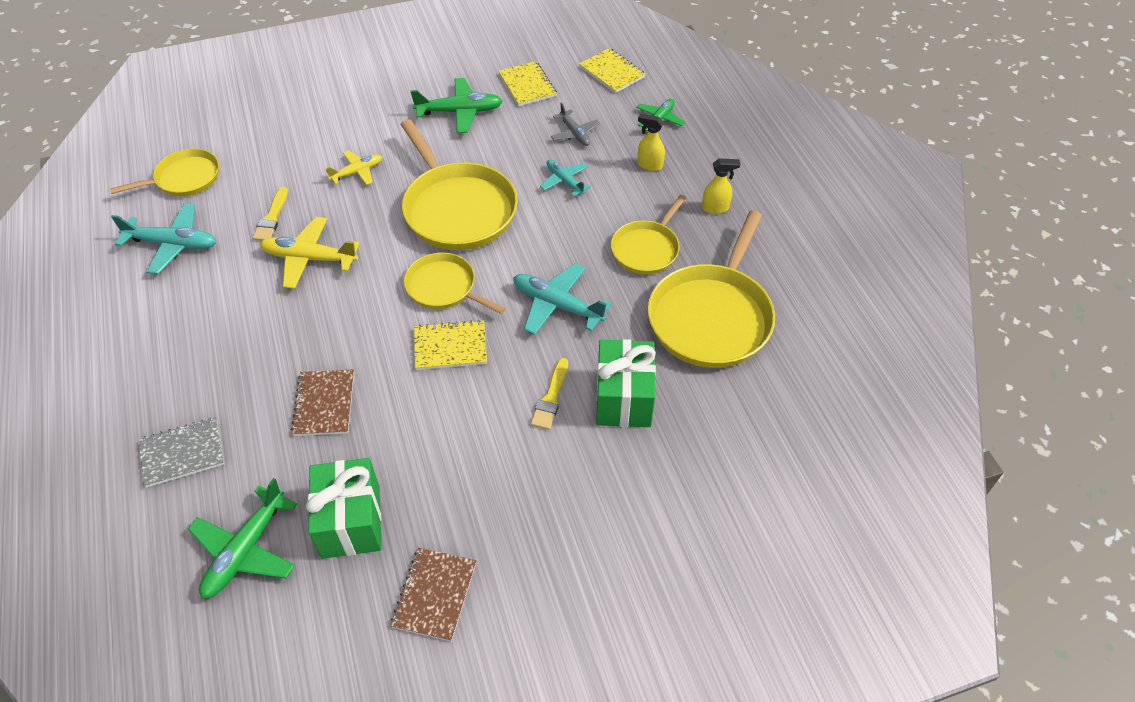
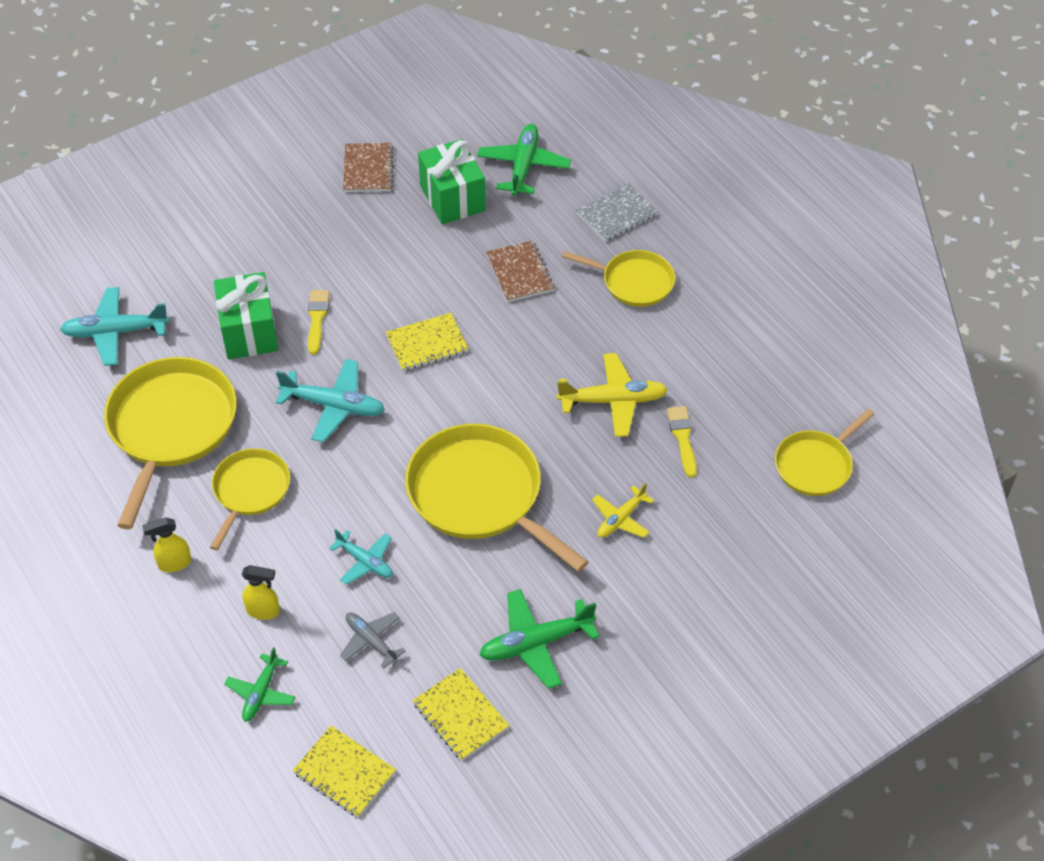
camera: 165 degrees right, 0 degrees up
(173, 244) = (766, 386): turquoise plane -> turquoise plane (115, 332)
(444, 287) = (457, 400): yellow pan -> yellow pan (634, 282)

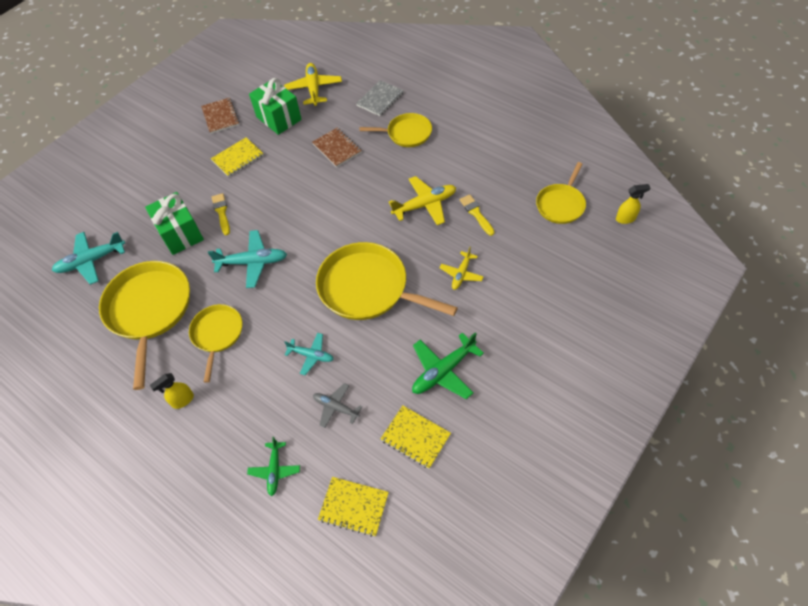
camera: 15 degrees left, 5 degrees up
(263, 611) = (255, 412): yellow spray bottle -> yellow spray bottle (626, 219)
(427, 344) = (297, 206): yellow notebook -> yellow notebook (238, 158)
(523, 166) = (314, 88): green plane -> yellow plane

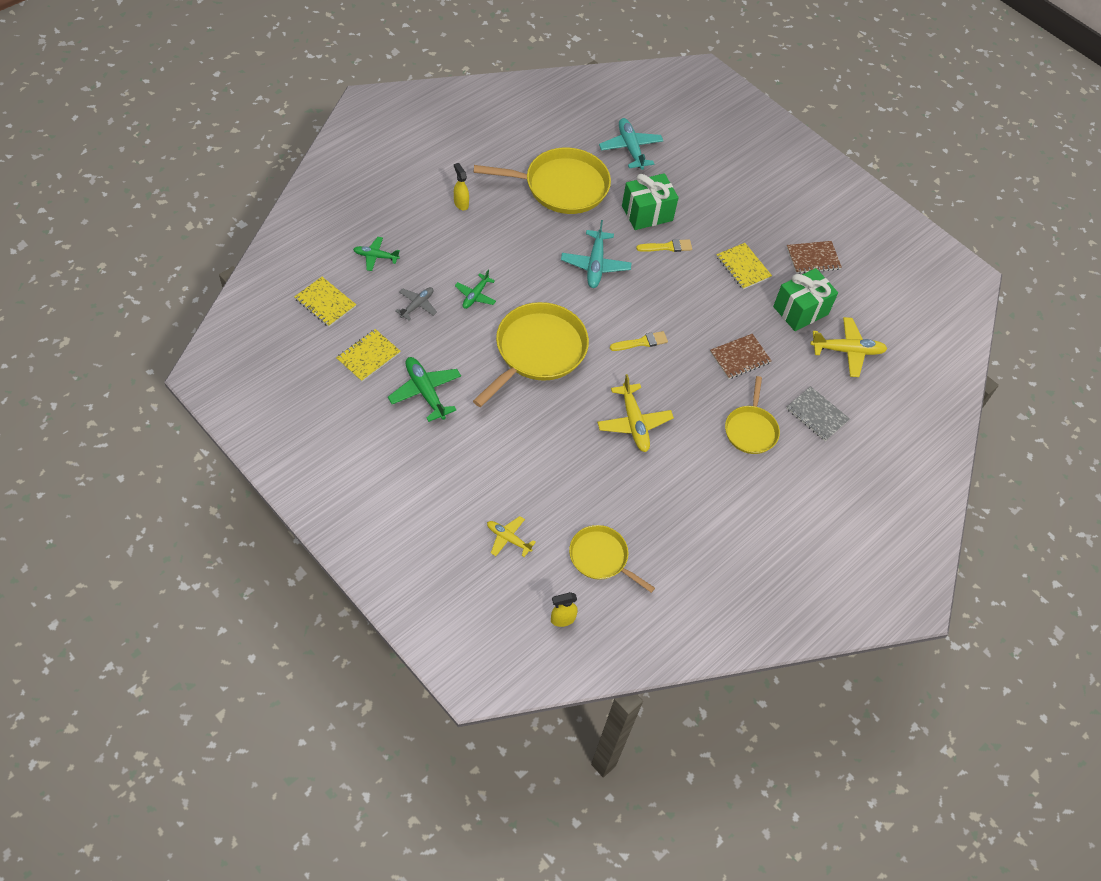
camera: 90 degrees right, 0 degrees up
(217, 334) = (520, 231): yellow pan -> none
(311, 355) = (475, 296): turquoise plane -> green plane
(354, 507) = (325, 303): yellow notebook -> yellow notebook turned 75 degrees counterclockwise
(461, 274) = (531, 434): yellow plane -> yellow plane (508, 538)
(476, 213) = (609, 468): yellow brush -> yellow brush (641, 342)
(626, 219) = (562, 619): yellow spray bottle -> yellow spray bottle turned 75 degrees clockwise

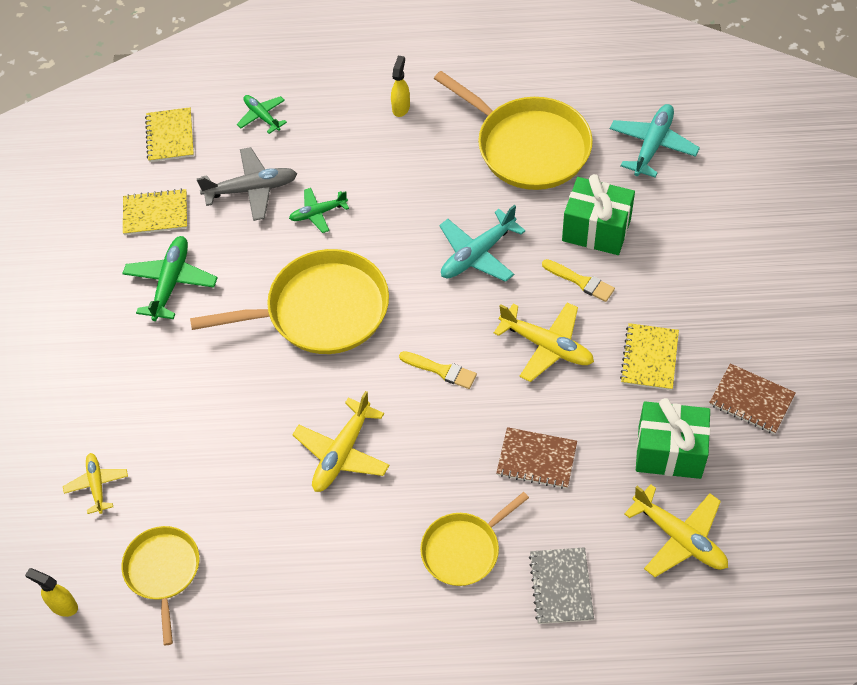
camera: 50 degrees right, 0 degrees up
(417, 305) = (252, 189): grey plane -> grey plane, size x1.61
(684, 293) = (547, 346): none -> yellow plane

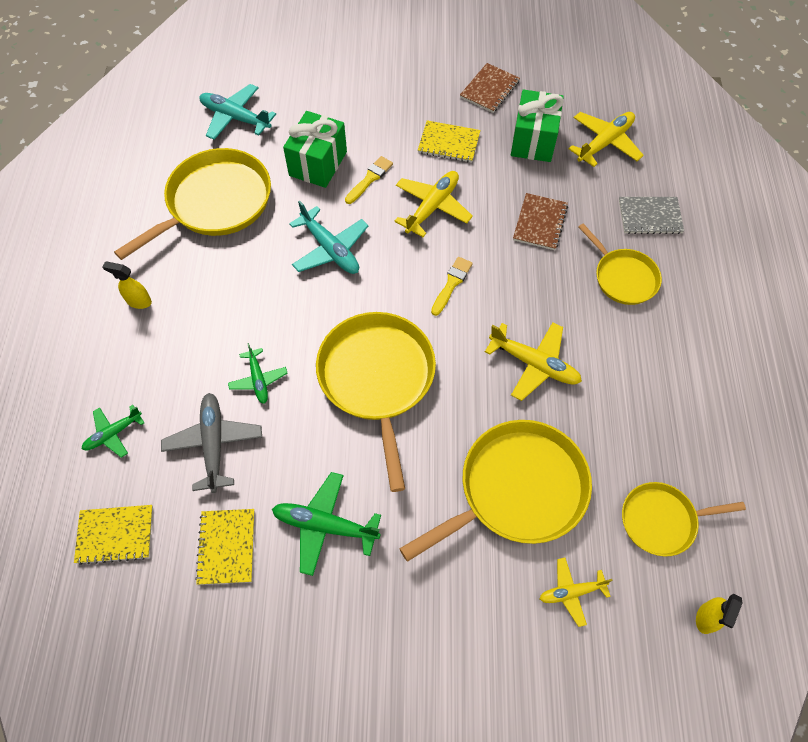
camera: 90 degrees left, 5 degrees up
(200, 438) = (517, 489): none -> yellow pan

